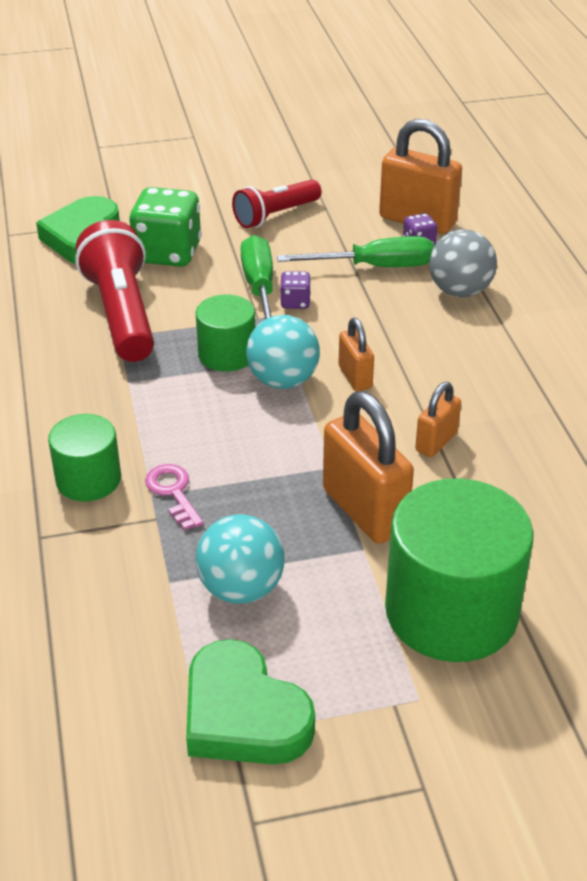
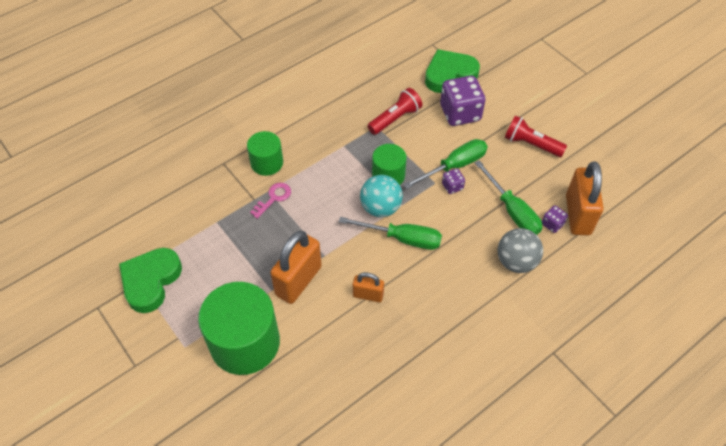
camera: 65 degrees right, 15 degrees up
(122, 314) = (395, 119): red flashlight -> red flashlight, size x0.64
(168, 253) = (460, 113): green dice -> purple dice
(241, 588) = (223, 250): turquoise ball -> none
(355, 377) = (402, 238): orange padlock -> green screwdriver

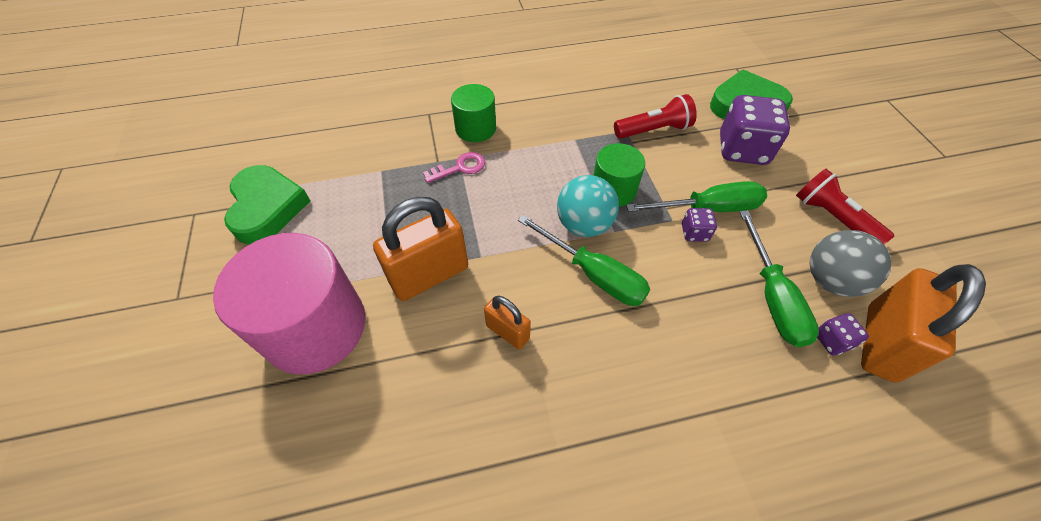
camera: 25 degrees right, 0 degrees up
(151, 281) = (267, 208): green heart -> green heart turned 120 degrees clockwise
(245, 342) = (315, 327): green cylinder -> pink cylinder
(516, 262) = (751, 375): grey ball -> grey ball (830, 280)

